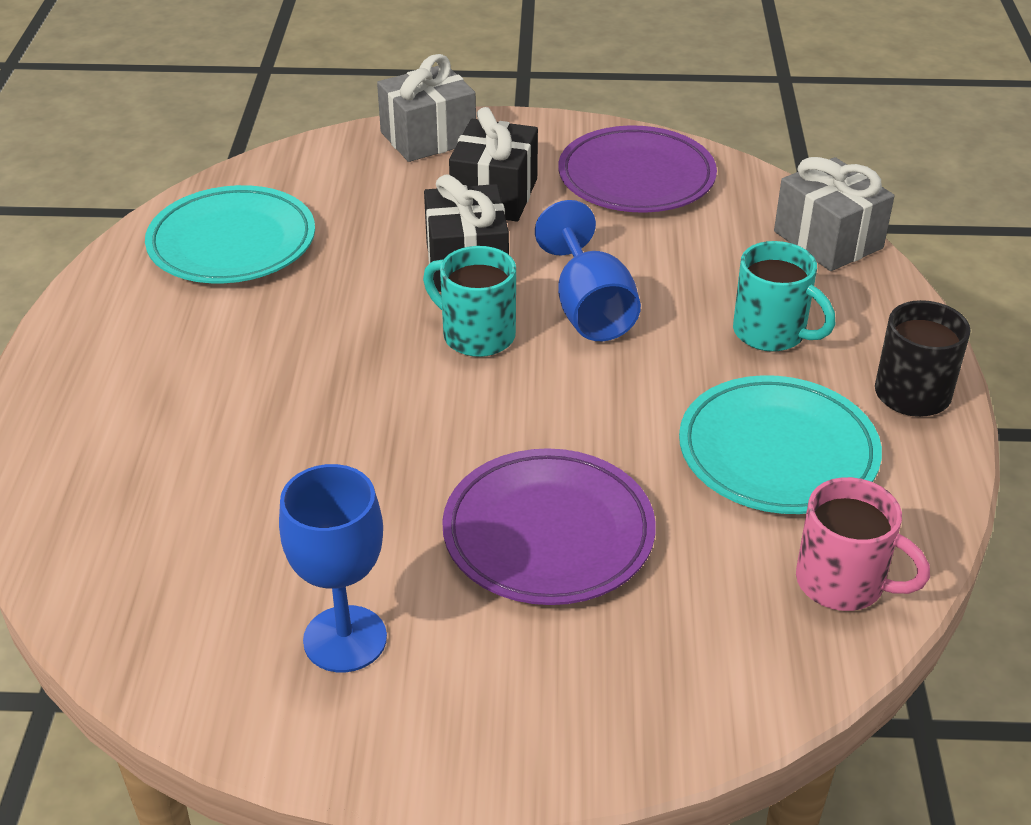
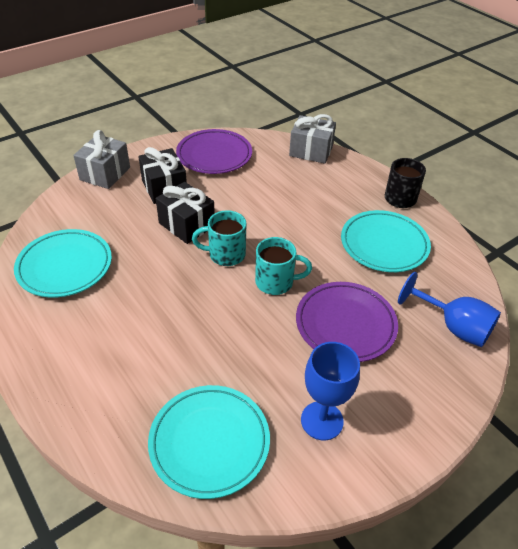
camera: 40 degrees left, 5 degrees up
(162, 567) = (209, 442): none -> turquoise plate
(589, 309) = (257, 220): blue goblet -> blue goblet (453, 326)
(772, 333) = (332, 198): turquoise mug -> turquoise mug (276, 282)
(843, 583) = (456, 282): pink mug -> none

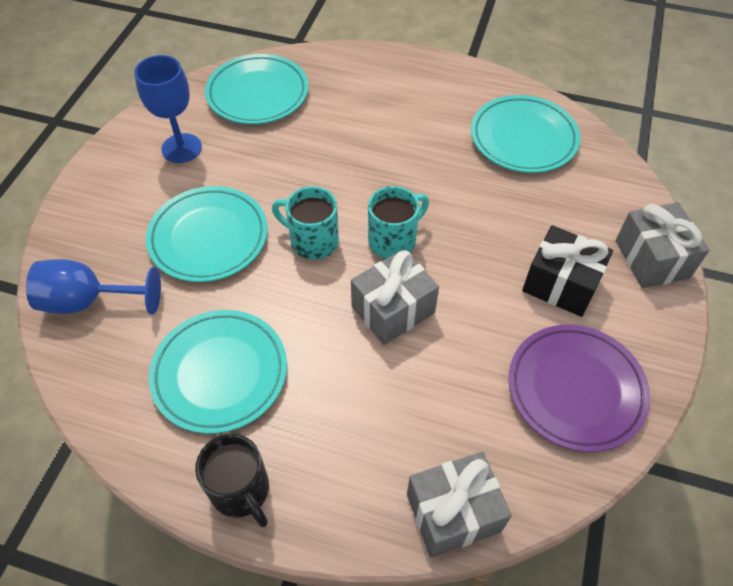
camera: 145 degrees right, 10 degrees up
(187, 224) = (474, 250): black gift -> none
(263, 223) = (393, 310): none -> grey gift
(276, 282) = (312, 241): turquoise mug -> turquoise mug turned 60 degrees clockwise
(345, 324) = (208, 237): purple plate -> turquoise plate

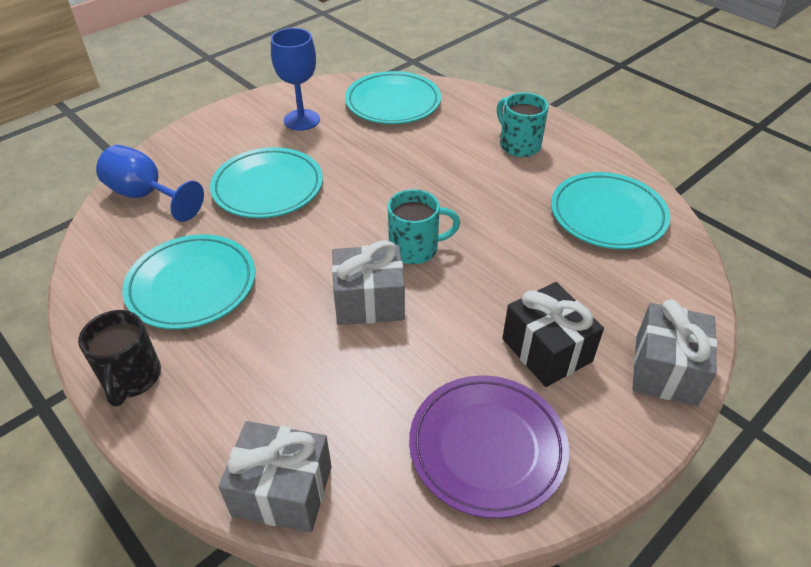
camera: 30 degrees right, 10 degrees down
(312, 241) = (346, 222): turquoise mug -> turquoise mug (518, 145)

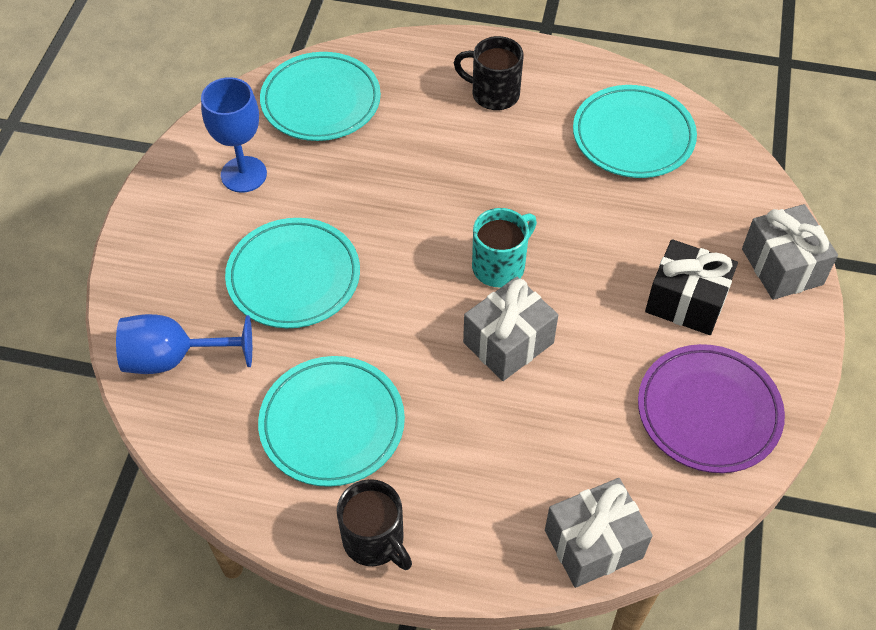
camera: 35 degrees left, 10 degrees up
(518, 145) = (493, 94): turquoise mug -> black mug

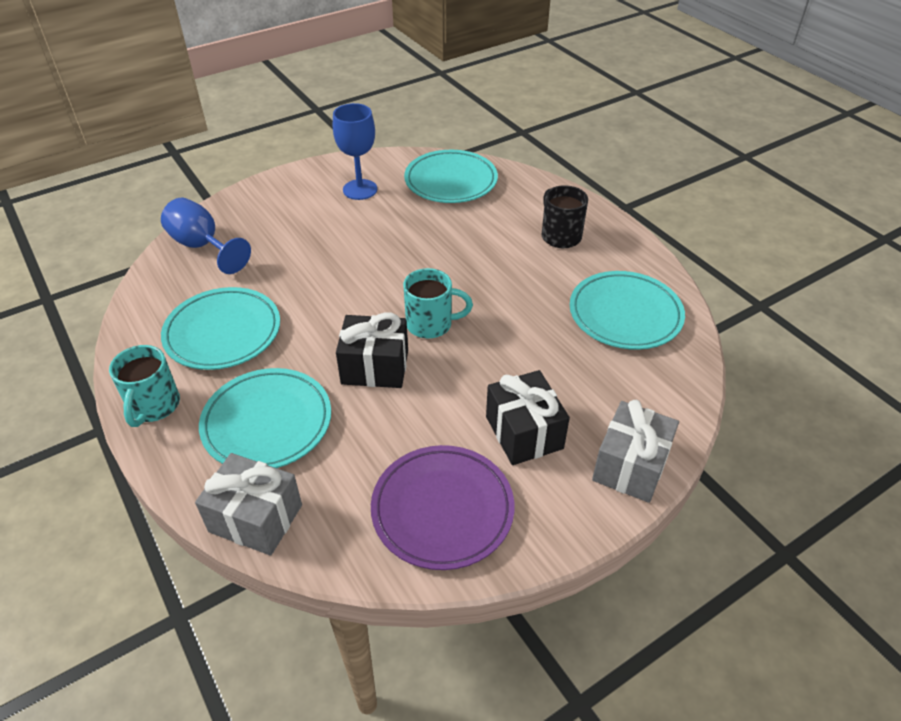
camera: 45 degrees right, 10 degrees down
(293, 277) = (312, 251): turquoise plate -> turquoise plate (267, 423)
(375, 541) = (154, 406): black mug -> turquoise mug
(508, 343) = (375, 367): grey gift -> black gift

